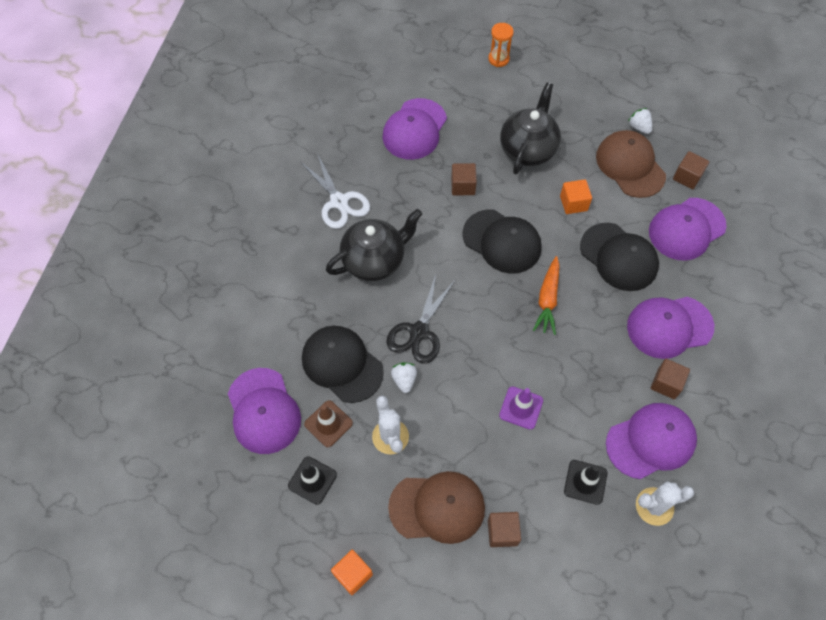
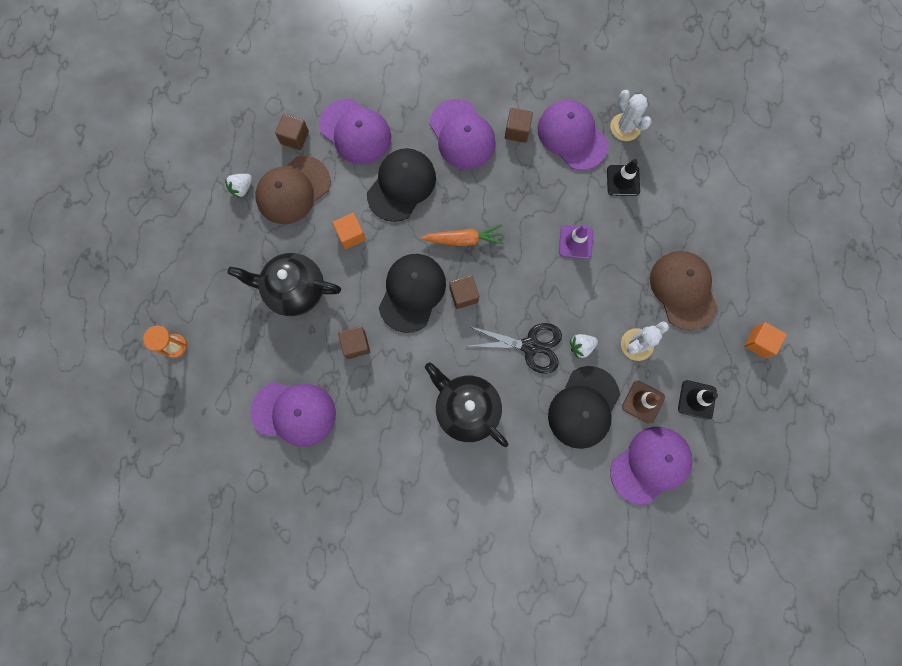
camera: 105 degrees left, 15 degrees up
(339, 201) = (406, 466): white scissors -> none
(502, 532) = (685, 235): brown cube -> brown cube (463, 295)

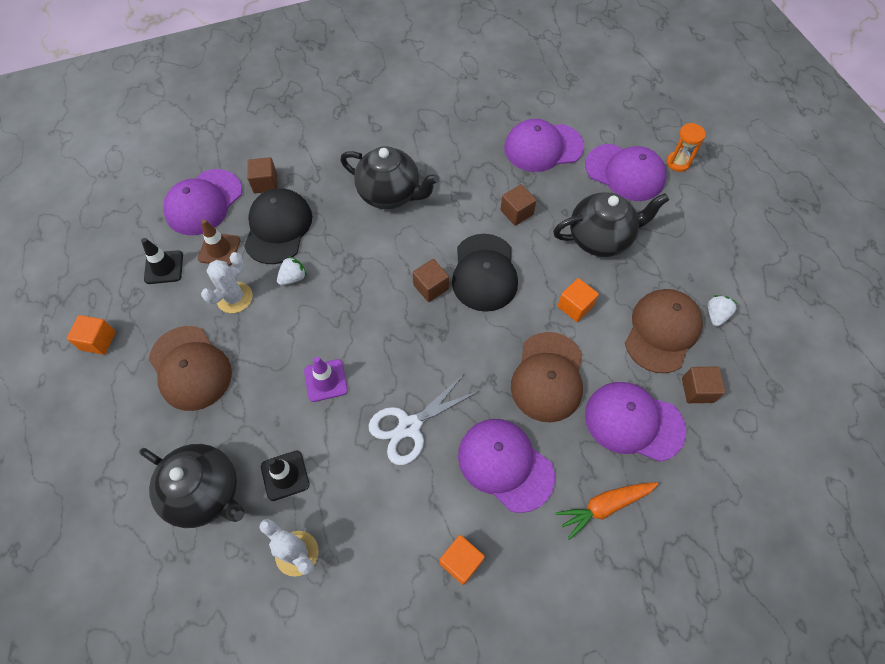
camera: 160 degrees right, 15 degrees down
(401, 185) = (548, 377): black cap -> brown cap
(463, 239) = (453, 341): orange carrot -> orange carrot (604, 506)
(517, 86) = (461, 562): none -> orange cube
(517, 131) = (438, 495): brown cube -> brown cube (265, 183)
(521, 184) = (409, 426): none -> white scissors
(530, 346) = (346, 263): black scissors -> none
(572, 136) = (365, 513): purple cap -> purple cap (625, 172)
(682, 187) = (206, 493): none -> black teapot

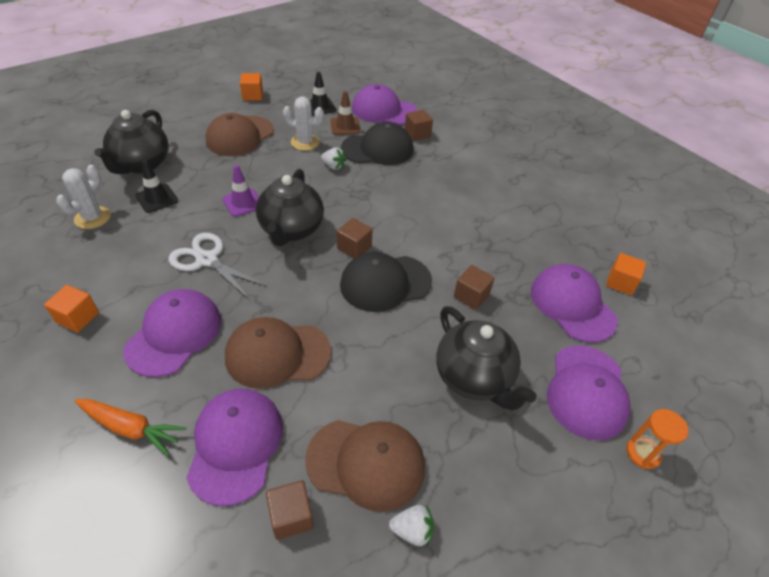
camera: 70 degrees right, 15 degrees down
(390, 194) = (444, 203): black teapot -> black teapot (291, 230)
(575, 306) = (371, 366): orange cube -> orange cube (620, 282)
(604, 506) = (130, 428): orange carrot -> orange carrot turned 150 degrees clockwise

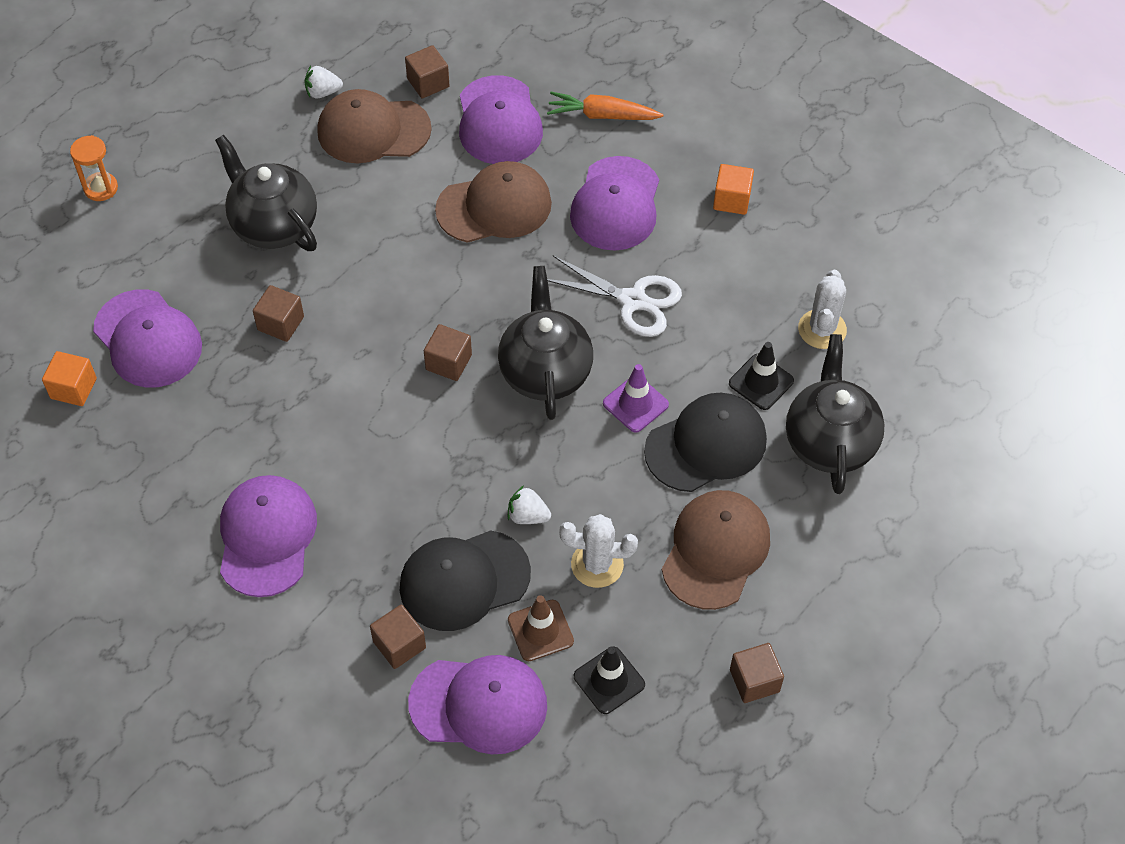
camera: 170 degrees right, 10 degrees up
(253, 95) = (754, 681): orange cube -> brown cube
(385, 283) = (394, 318): black cap -> black cap (706, 445)
(587, 391) = (148, 236): purple cap -> purple cap (266, 537)

